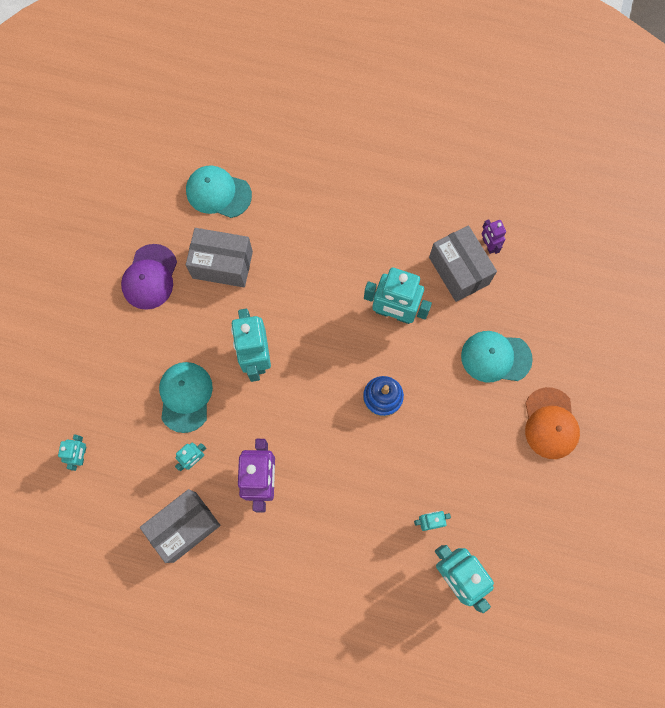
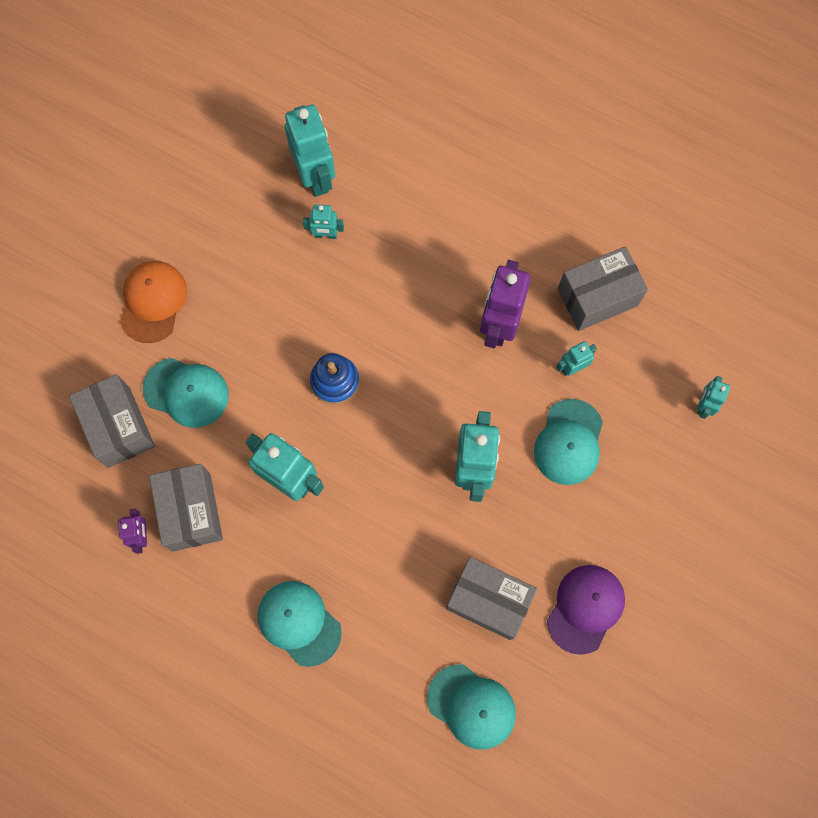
camera: 165 degrees left, 0 degrees up
(355, 215) = (299, 623): none -> turquoise cap
(536, 317) = (119, 427): none -> grey box

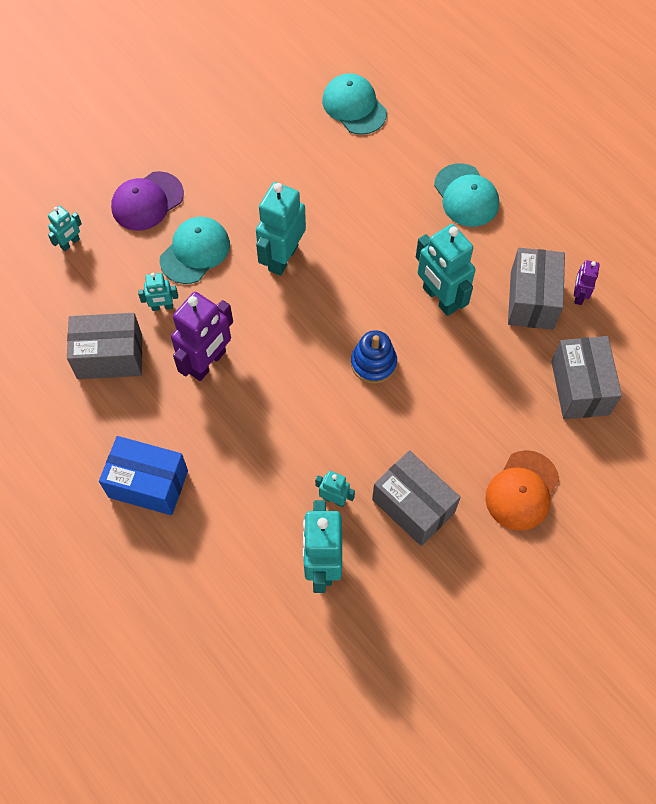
camera: 160 degrees left, 10 degrees down
(186, 392) = (511, 397): turquoise cap -> none
(488, 600) = (312, 165): grey box -> grey box (413, 506)
(500, 191) = (148, 484): none -> blue box
(585, 608) = (241, 138): purple cap -> purple cap (147, 201)

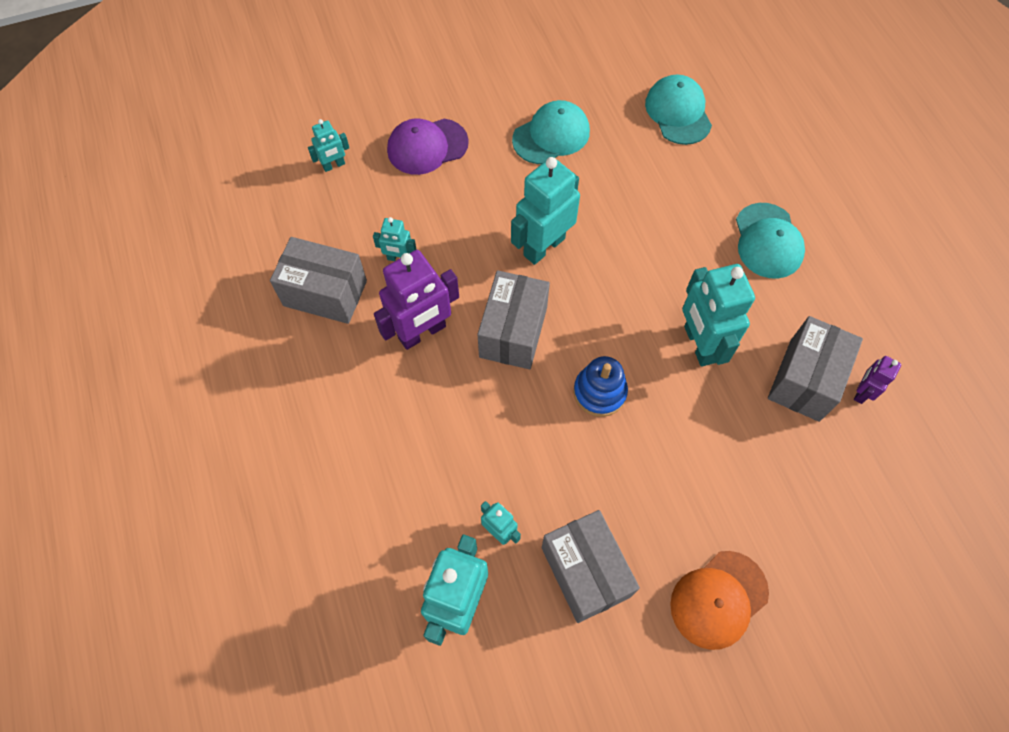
camera: 20 degrees right, 0 degrees up
(148, 484) = (308, 443): blue box -> none
(195, 252) = (455, 212): turquoise cap -> turquoise cap (551, 135)
(580, 388) = (828, 500): grey box -> grey box (513, 332)

